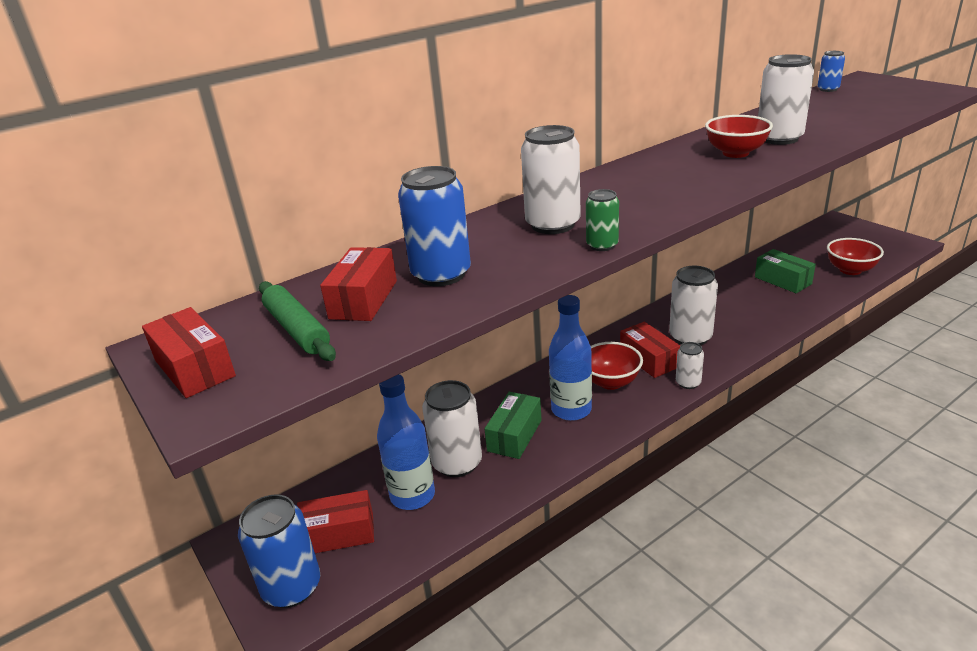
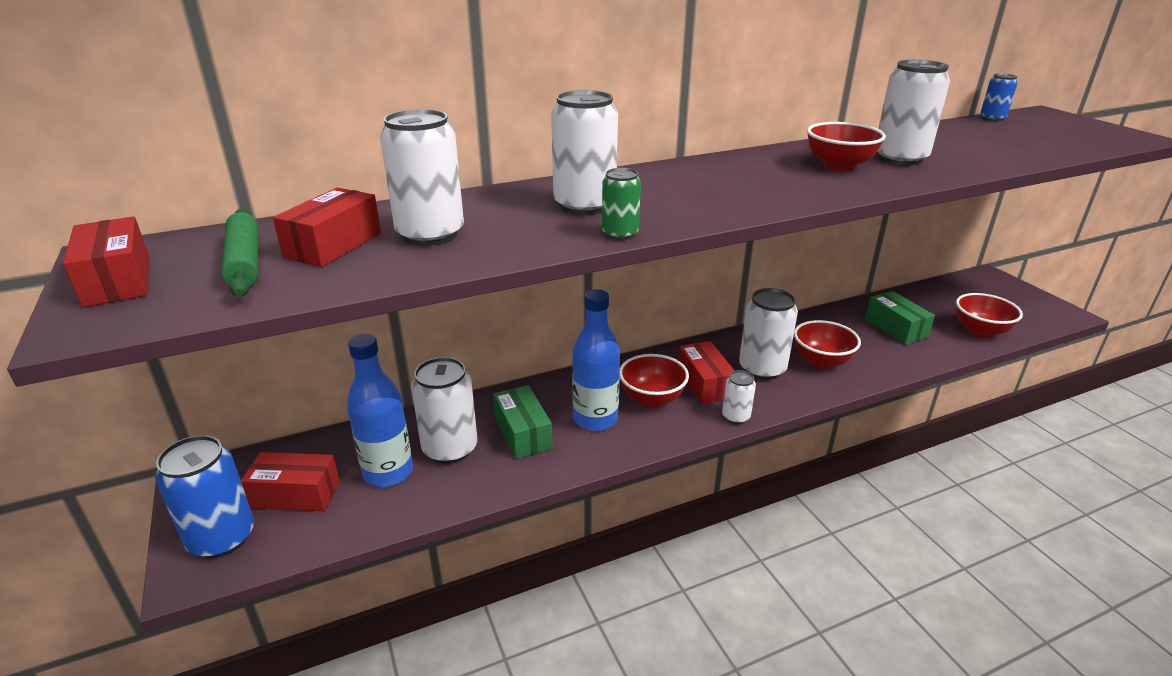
camera: 10 degrees right, 0 degrees up
(441, 274) = (430, 234): blue can -> white can
(514, 435) = (523, 433): green box -> green box turned 60 degrees counterclockwise
(736, 321) = (821, 361): none -> red bowl

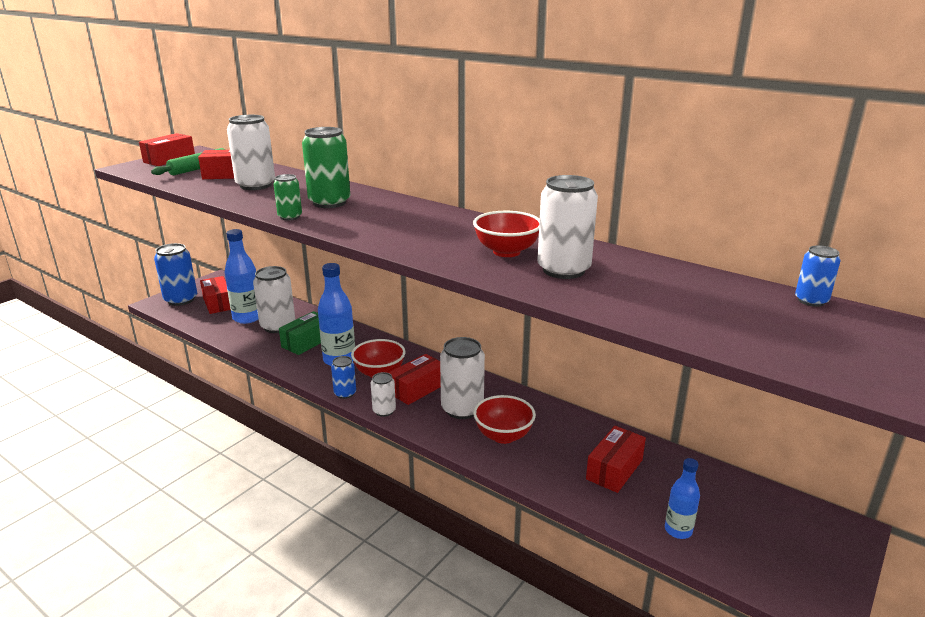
camera: 60 degrees right, 5 degrees down
(584, 205) = (329, 202): white can -> green can
(679, 434) = (345, 393): none -> blue can
(895, 328) = (614, 469): green box -> red box
(980, 331) = (678, 530): red bowl -> blue bottle

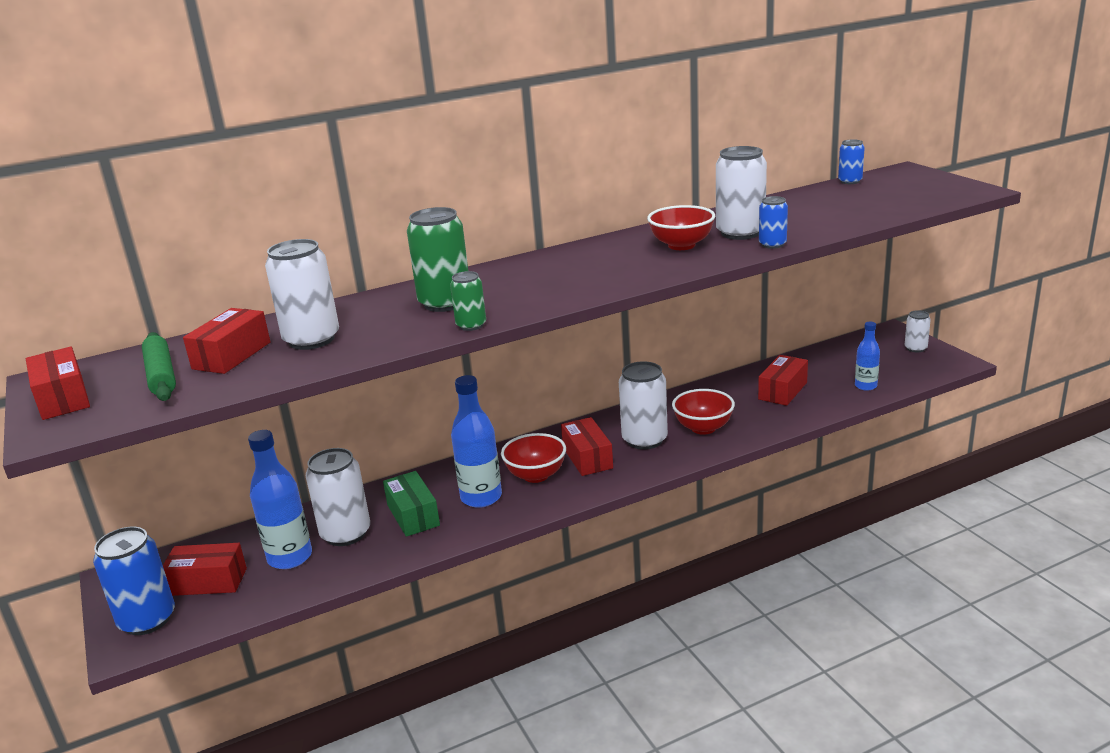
camera: 60 degrees left, 0 degrees up
(345, 393) = (558, 503): blue can -> blue can (772, 244)
(384, 411) = (613, 484): white can -> white can (915, 348)
(614, 469) = (783, 391): red box -> red box turned 60 degrees clockwise

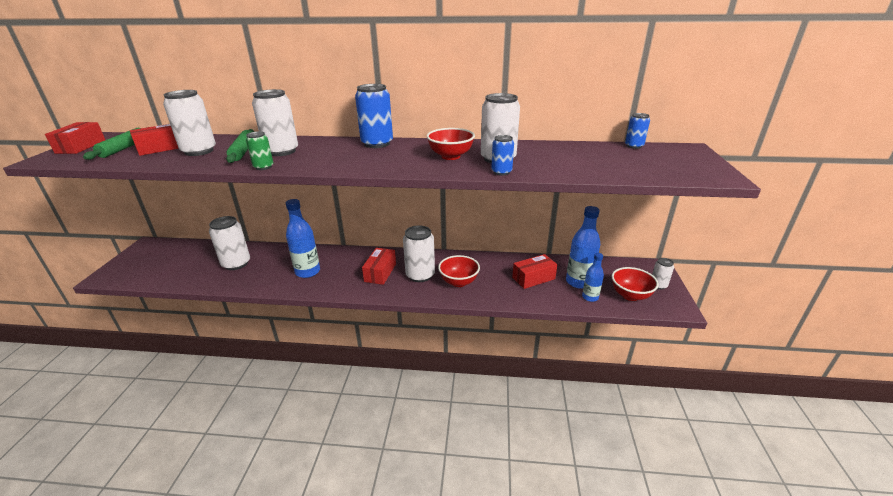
camera: 30 degrees right, 5 degrees up
(147, 620) = (126, 268): blue can -> blue can (377, 144)
(208, 582) = (165, 262): red box -> none
(290, 557) = (203, 265): blue bottle -> blue bottle (578, 282)
(384, 319) = (243, 151): none -> green rolling pin
(413, 515) = (271, 267): green box -> none
(445, 303) = (282, 151): green can -> white can
(536, 475) = (345, 271): red bowl -> red bowl (630, 295)

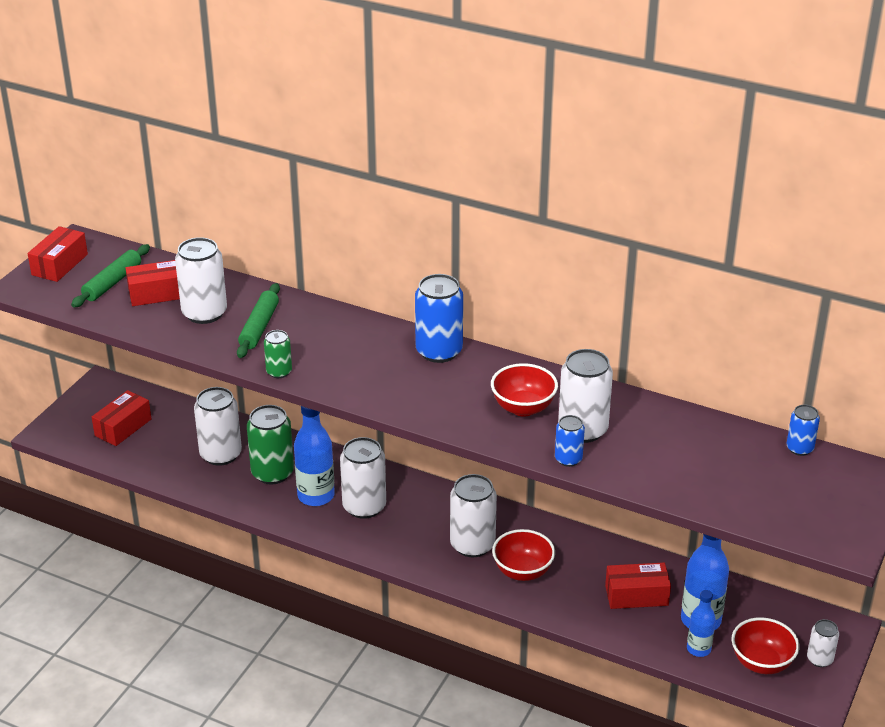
camera: 20 degrees right, 5 degrees up
(274, 266) = (272, 473): none -> green can
(282, 151) = (308, 340): white can -> white can (364, 506)
(380, 272) = (417, 525): red box -> red box (123, 427)

